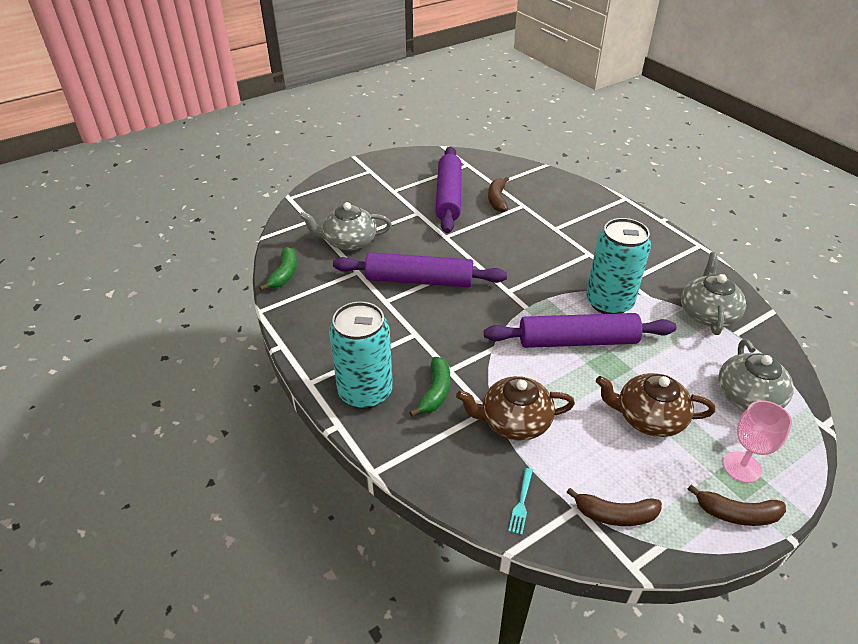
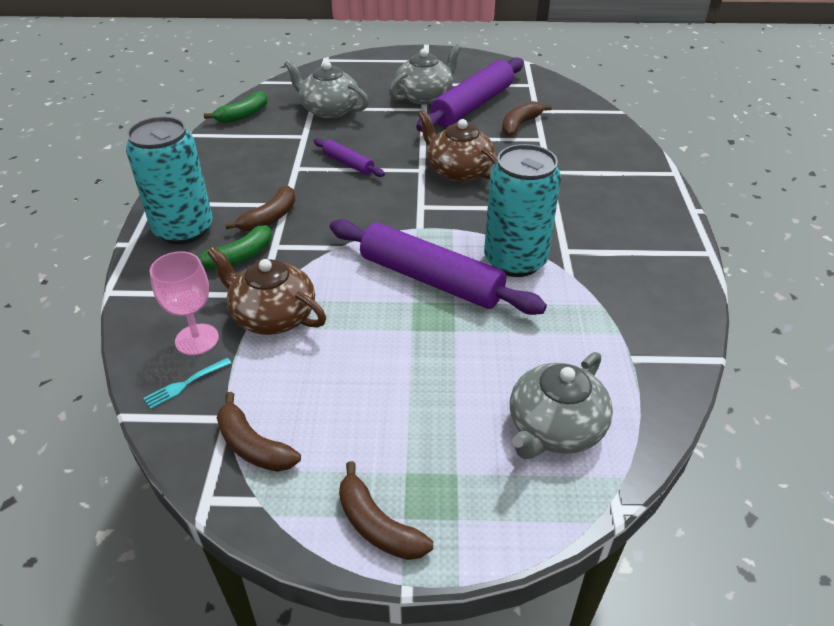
camera: 35 degrees right, 0 degrees up
(418, 350) = (269, 218): none -> brown banana
(419, 280) = (348, 163): purple rolling pin -> purple rolling pin, size x0.49
(648, 418) = (408, 383): brown teapot -> brown teapot (458, 171)
(707, 313) = (622, 322): grey teapot -> grey teapot (424, 96)
(741, 467) = (448, 486): pink goblet -> pink goblet (197, 339)

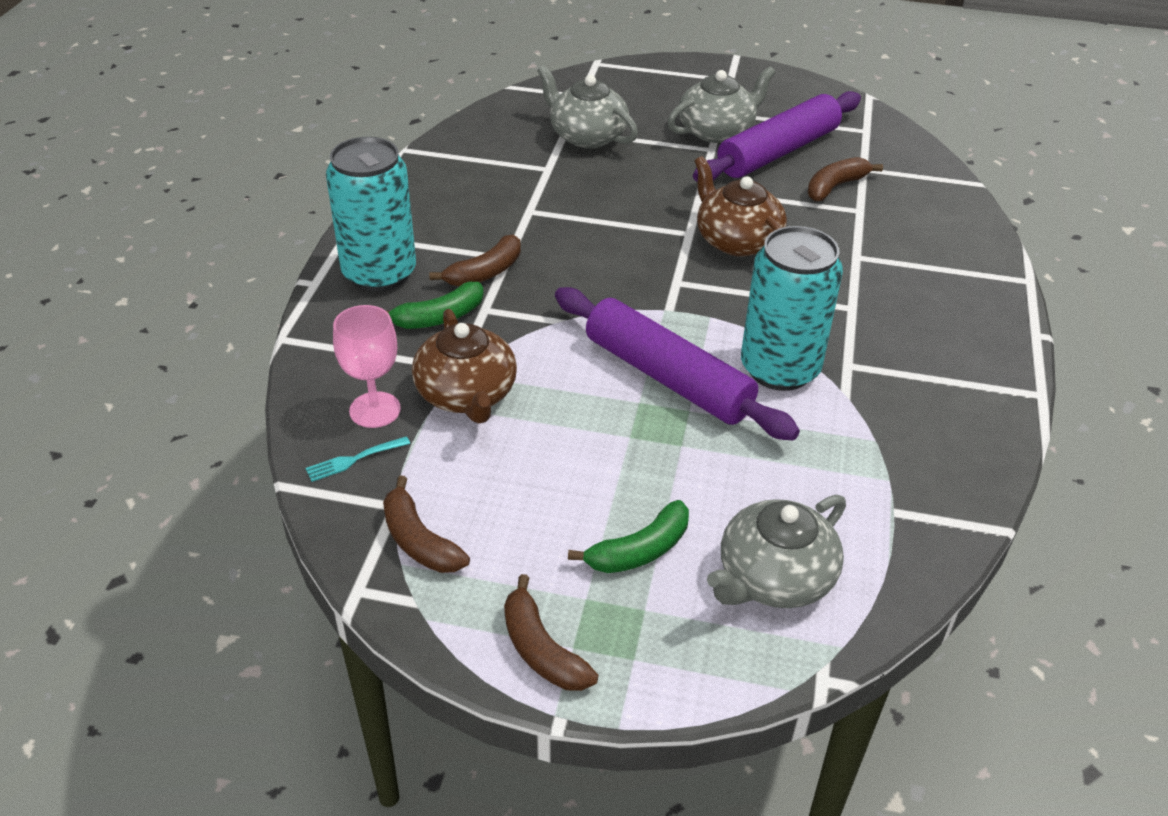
camera: 10 degrees right, 0 degrees up
(243, 115) = (475, 130): green banana -> green banana (639, 551)
(272, 316) = (467, 395): brown teapot -> brown teapot turned 150 degrees counterclockwise
(348, 163) = (597, 213): purple rolling pin -> none

